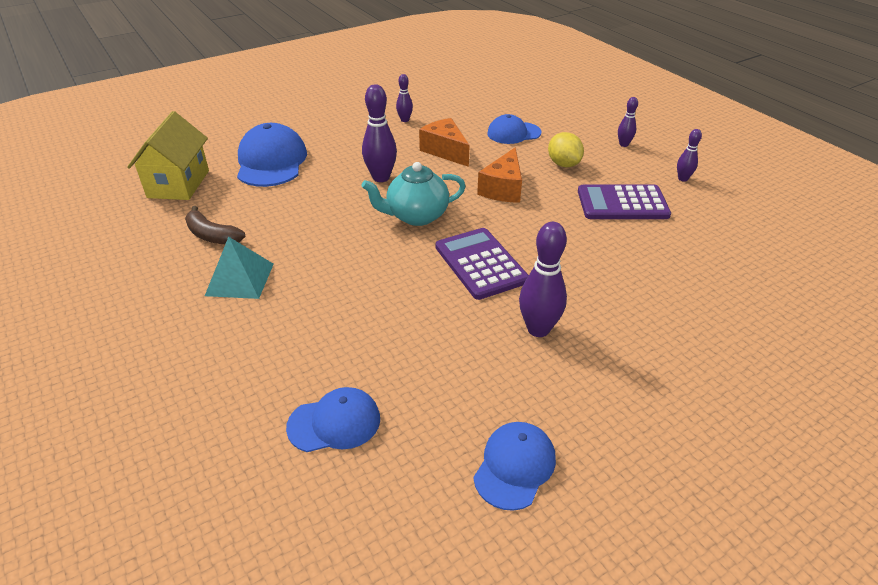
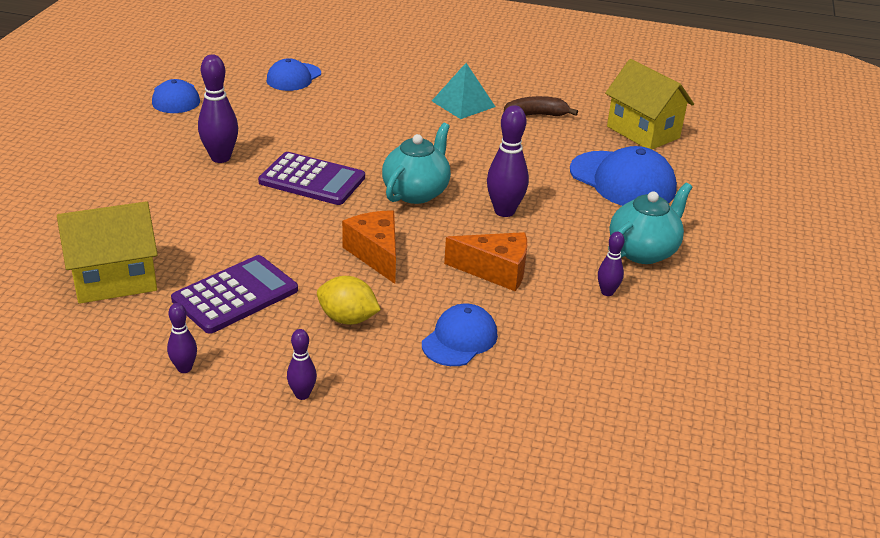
camera: 135 degrees right, 5 degrees down
(348, 126) = (643, 251): none -> turquoise teapot
(705, 248) = (115, 280): none -> yellow house

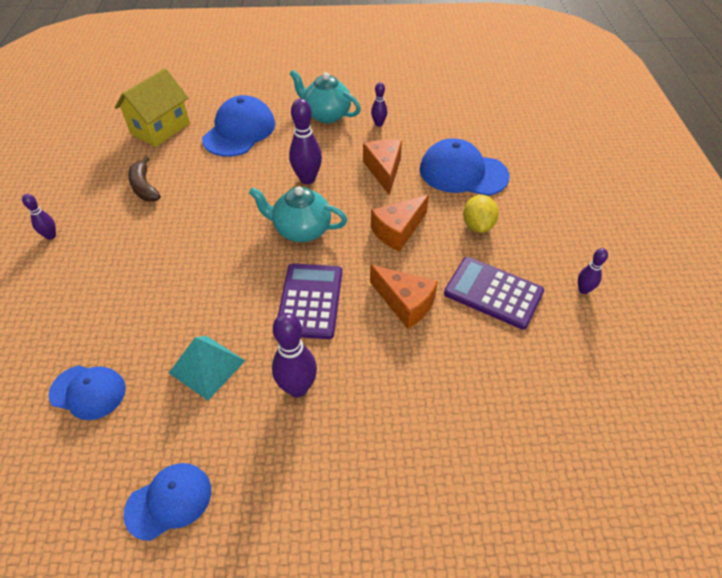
camera: 105 degrees left, 15 degrees up
(115, 280) = (527, 379): yellow house -> none
(267, 232) = (405, 303): none -> orange cheese
(302, 394) = (560, 225): purple bowling pin -> purple bowling pin (51, 236)
(459, 339) = (463, 173): blue cap -> blue cap, size x1.61
(463, 103) = (130, 235): turquoise pyramid -> turquoise pyramid (207, 366)

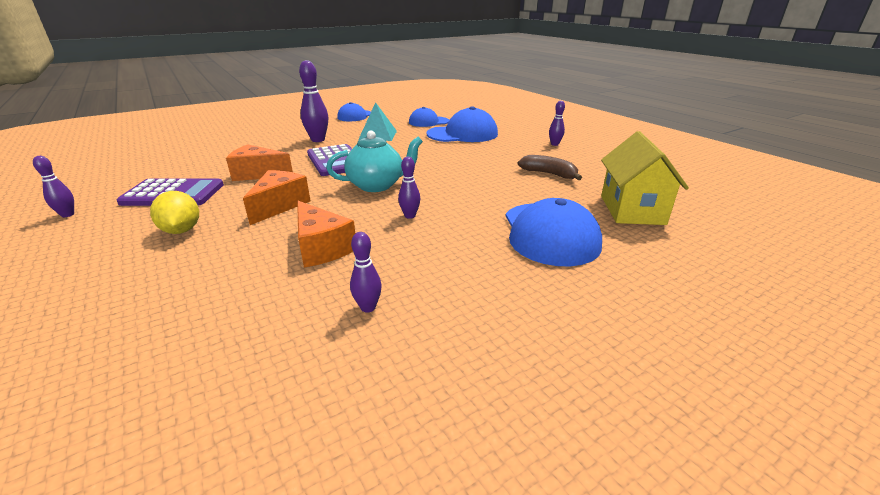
camera: 150 degrees right, 20 degrees down
(307, 179) = (410, 216): purple bowling pin -> purple bowling pin, size x0.56
(326, 115) = (468, 292): turquoise teapot -> none
(463, 173) = (198, 278): blue cap -> blue cap (462, 134)

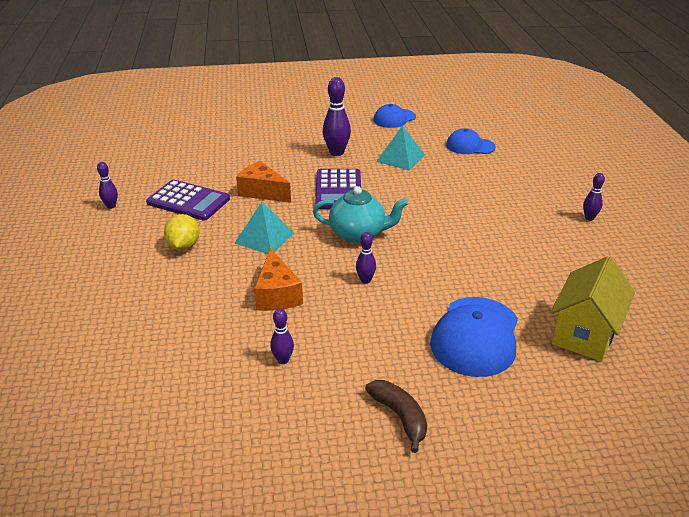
camera: 25 degrees right, 5 degrees up
(279, 205) = (264, 238): orange cheese -> turquoise pyramid
(462, 134) = (494, 176): blue cap -> none
(549, 174) = (541, 262): brown banana -> brown banana (400, 417)

